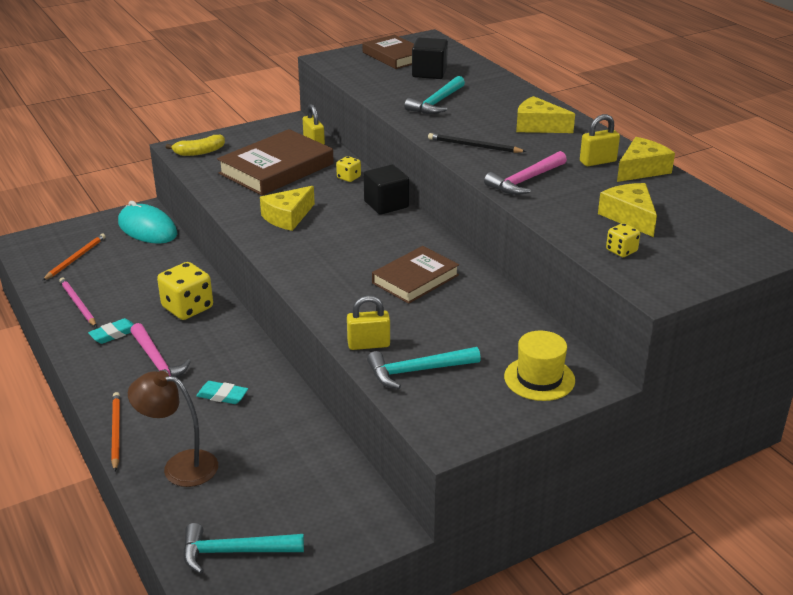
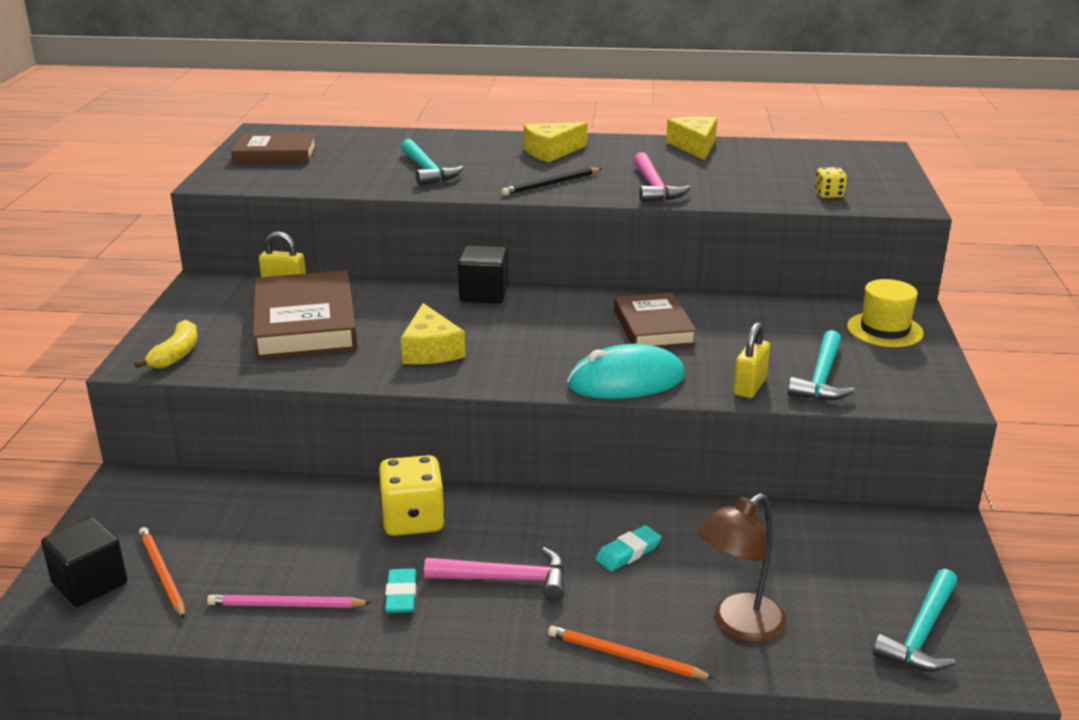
camera: 55 degrees left, 5 degrees down
(147, 228) = (176, 492): turquoise mouse -> turquoise mouse (626, 381)
(349, 177) = (394, 293): yellow dice -> none
(429, 73) = (349, 154): black cube -> black cube (89, 583)
(598, 161) = (657, 154): yellow padlock -> none
(630, 217) = (774, 175): yellow cheese -> none

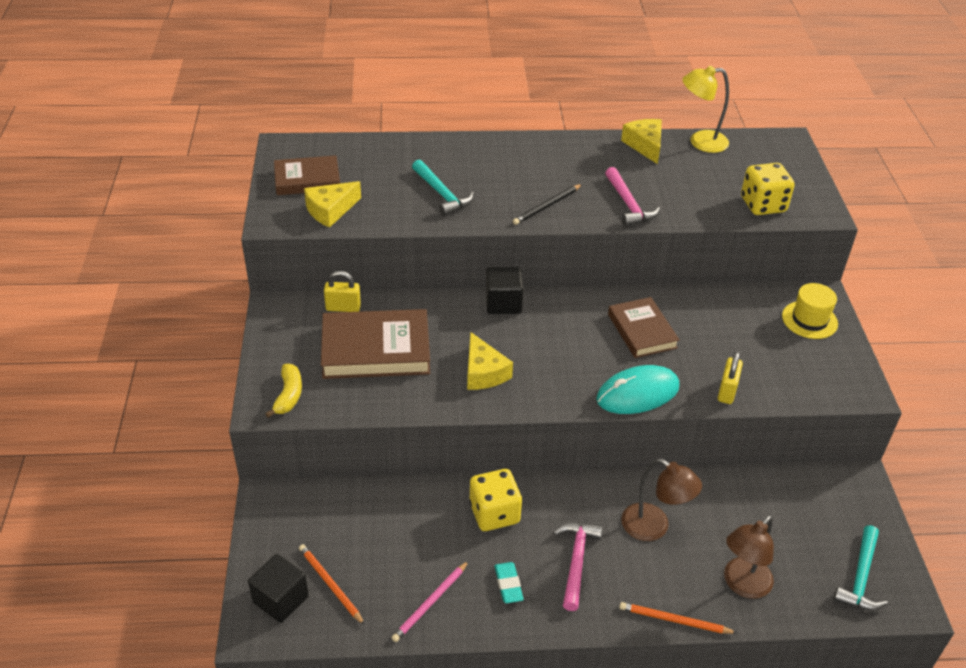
camera: 10 degrees left, 15 degrees up
(286, 605) = (430, 603): pink pencil -> pink pencil turned 45 degrees counterclockwise
(305, 323) = (376, 350): brown book -> brown book turned 75 degrees counterclockwise
(505, 579) = (576, 562): pink hammer -> pink hammer turned 75 degrees counterclockwise
(551, 152) = (533, 160): yellow cheese -> yellow cheese (330, 210)
(628, 552) = (654, 527): turquoise eraser -> brown lamp
(766, 146) = (700, 142): none -> yellow lamp
(821, 378) = (775, 377): turquoise hammer -> none
(829, 194) = (763, 205): yellow dice -> yellow dice, size x1.97

